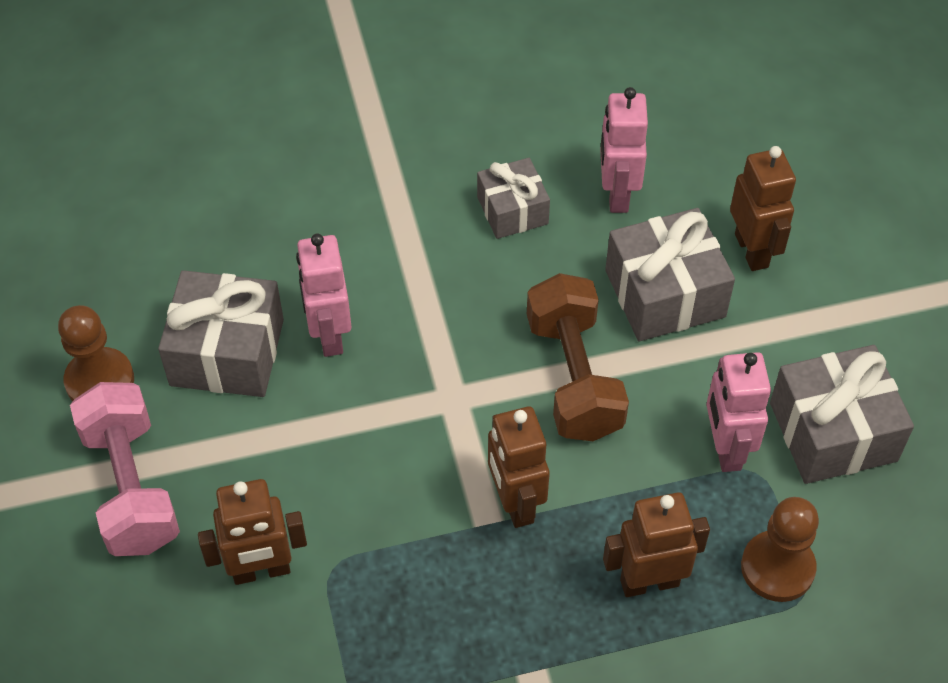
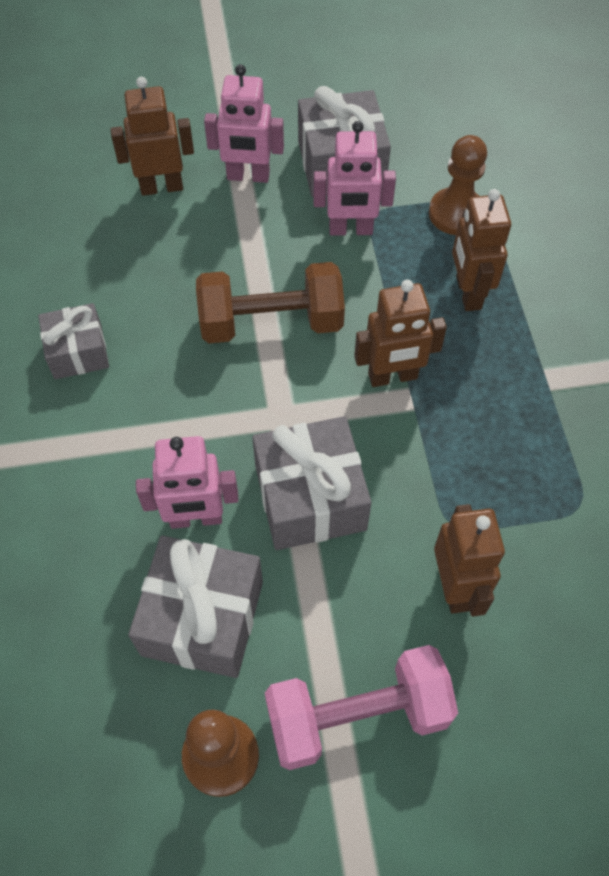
camera: 85 degrees left, 5 degrees up
(617, 194) = (79, 271): pink robot -> pink robot (248, 176)
(665, 294) = (195, 250): grey gift -> grey gift (310, 497)

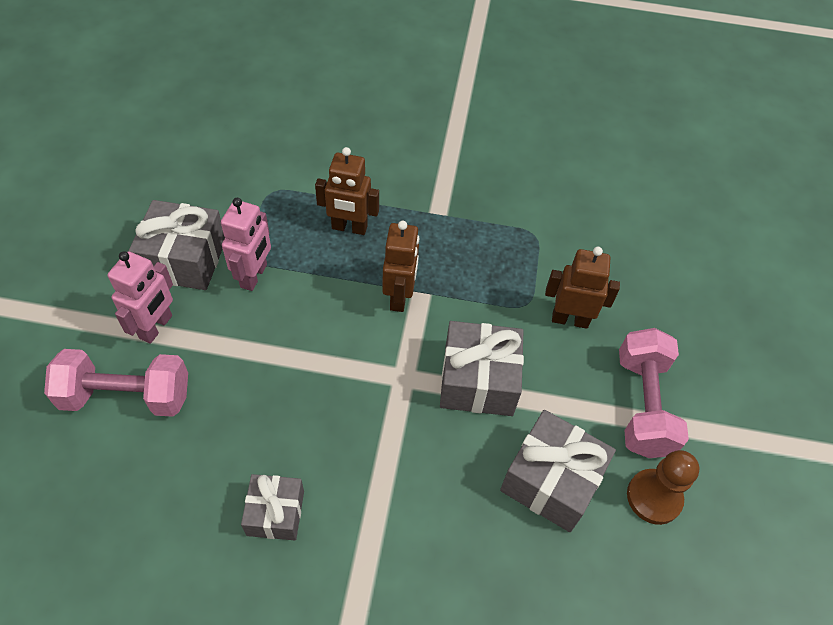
camera: 75 degrees left, 5 degrees down
(161, 187) = (126, 396): brown robot -> pink dumbbell
(196, 518) = (470, 462): pink robot -> none
(271, 322) = (315, 357): brown dumbbell -> none
(456, 213) = (276, 208): brown pawn -> none

